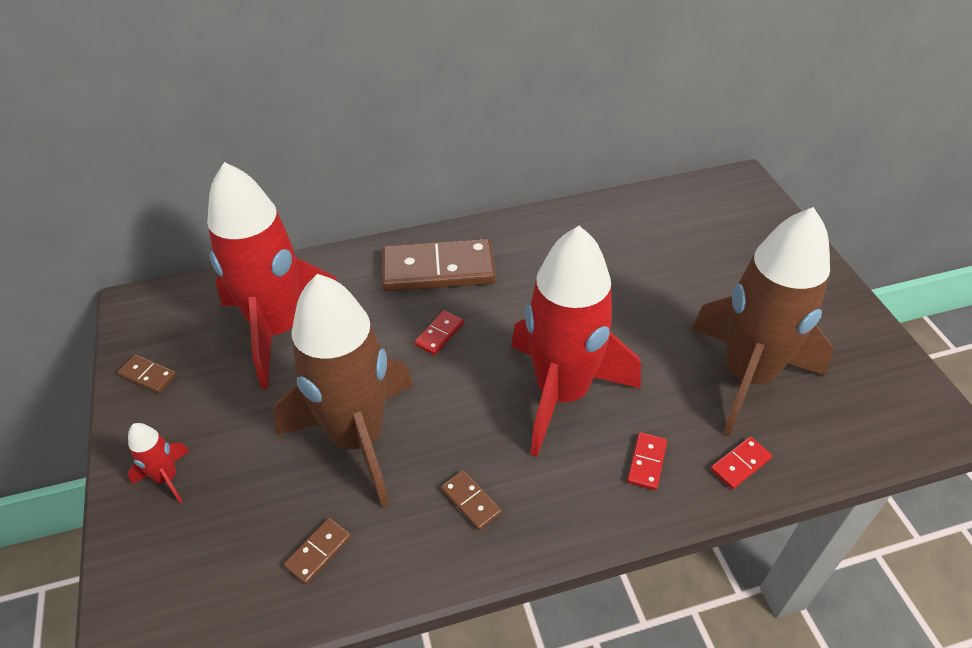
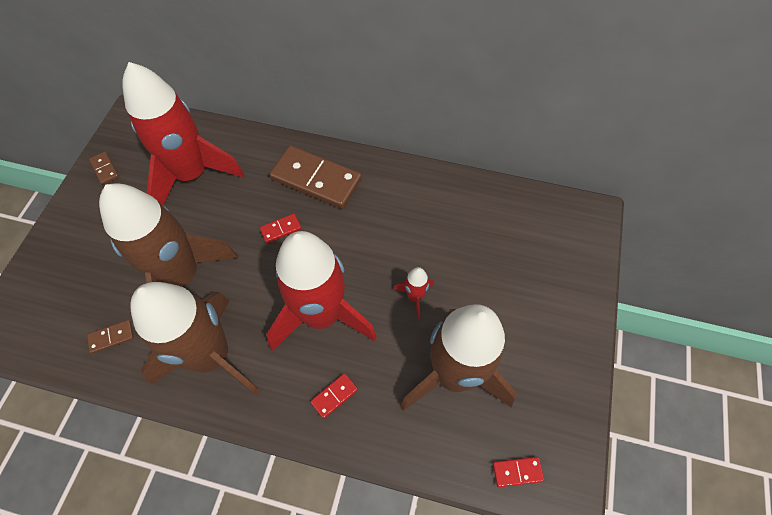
camera: 30 degrees right, 15 degrees up
(167, 478) = (71, 243): red rocket -> red rocket (415, 297)
(470, 501) = (212, 356): brown domino -> brown rocket
(740, 464) = (392, 435): red domino -> red domino (517, 471)

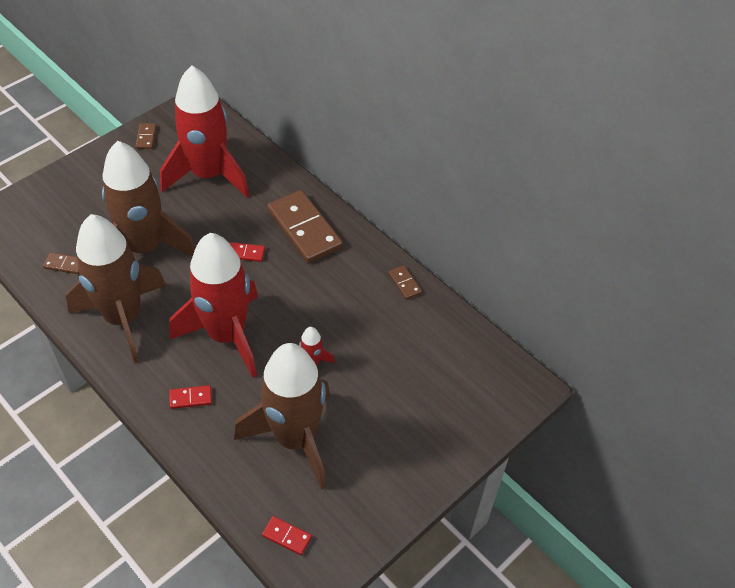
camera: 30 degrees right, 10 degrees down
(434, 182) = (404, 283): none -> brown domino

